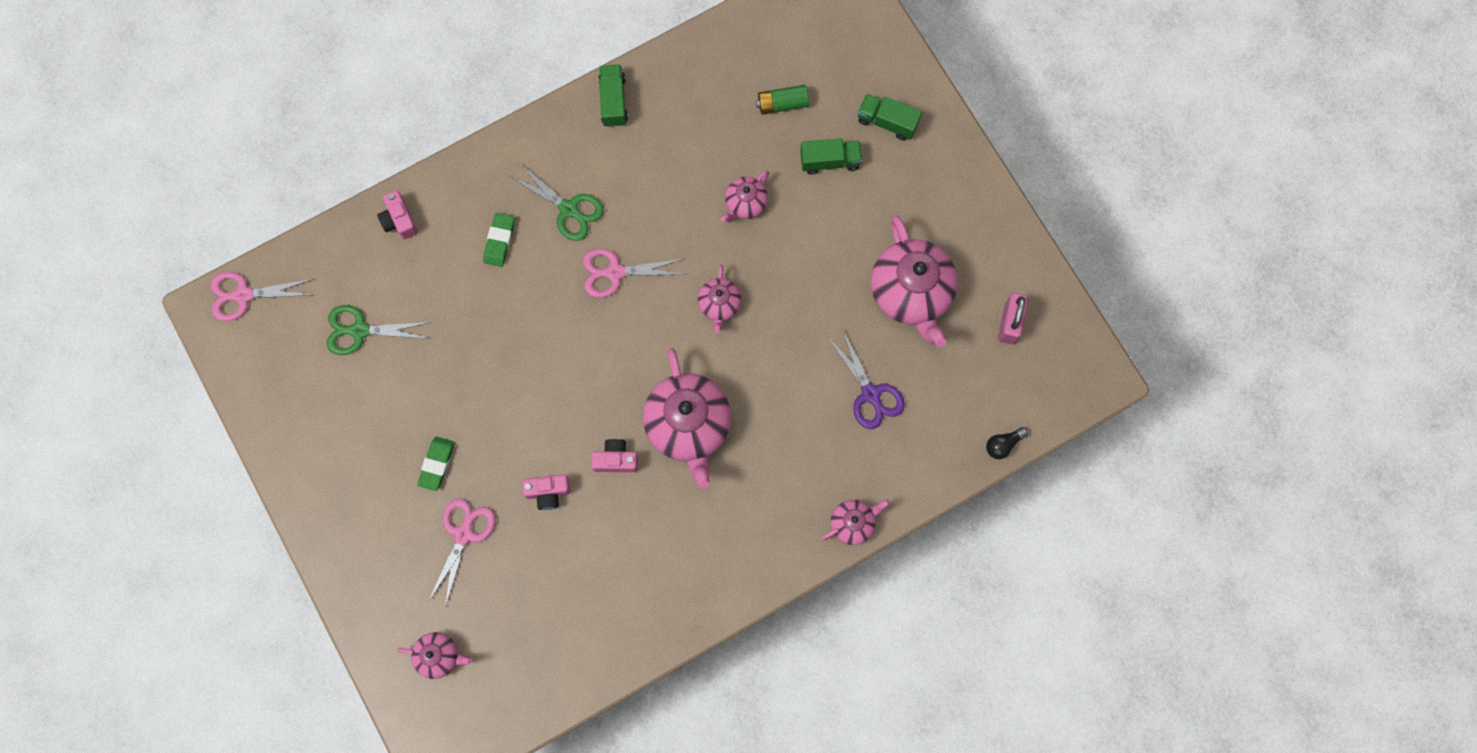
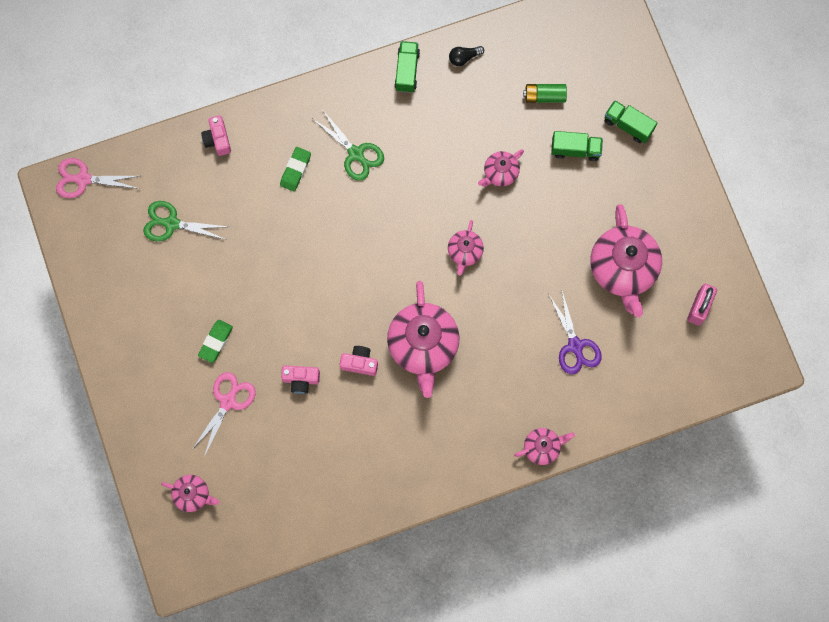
camera: 10 degrees right, 0 degrees up
(615, 272) = (384, 211): pink scissors -> none
(1003, 444) = (676, 405): black light bulb -> black light bulb (464, 58)

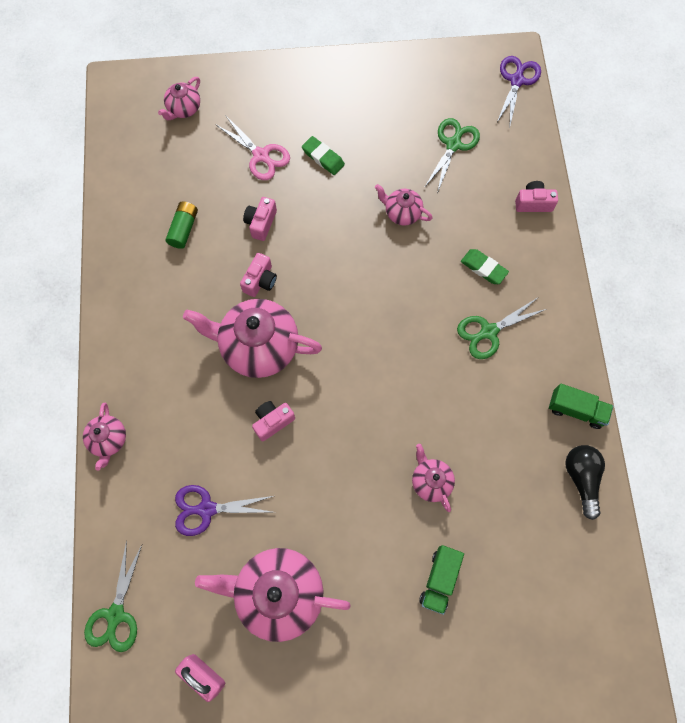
camera: 105 degrees right, 5 degrees down
(83, 179) = (517, 80): pink scissors -> purple scissors
(464, 58) = (581, 478): black light bulb -> black light bulb, size x1.59
(465, 252) = (348, 417): pink teapot -> pink teapot (402, 213)
(486, 314) = (273, 421): none -> pink camera
(544, 96) = (515, 561): green battery -> green battery (183, 229)
(628, 125) = (456, 657): green truck -> none
(678, 391) = (115, 615): none -> green scissors

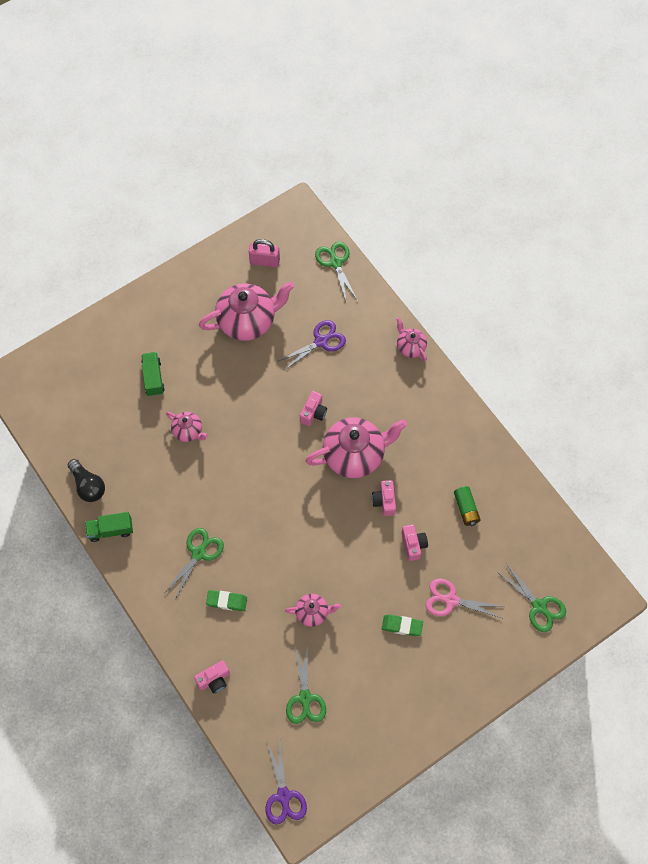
camera: 150 degrees right, 5 degrees down
(184, 109) = (539, 606): pink teapot -> green scissors

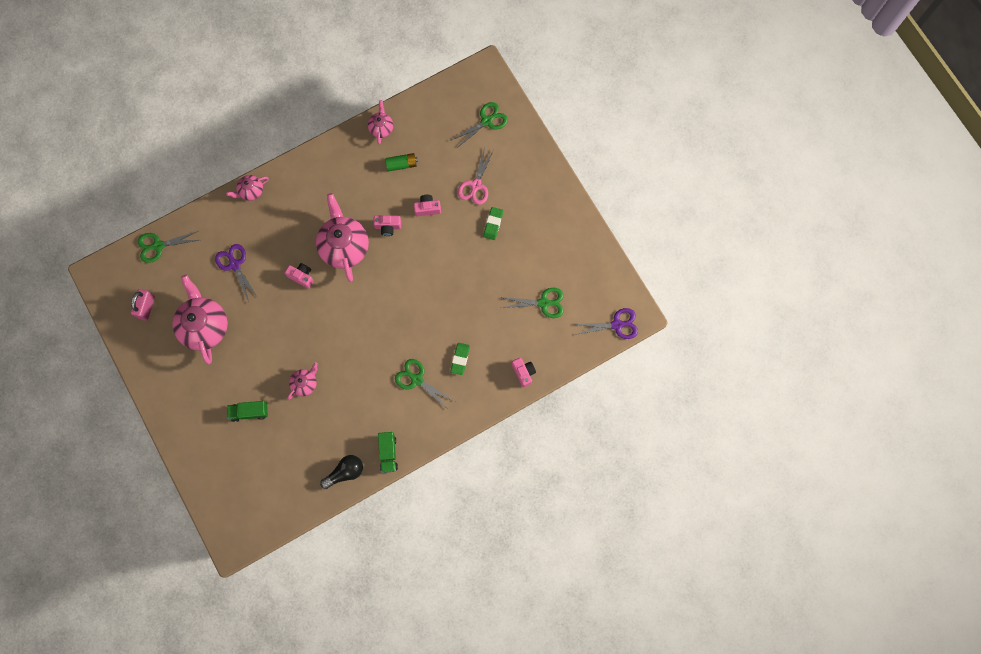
camera: 85 degrees left, 10 degrees up
(312, 613) = (476, 291): pink teapot -> pink teapot (381, 128)

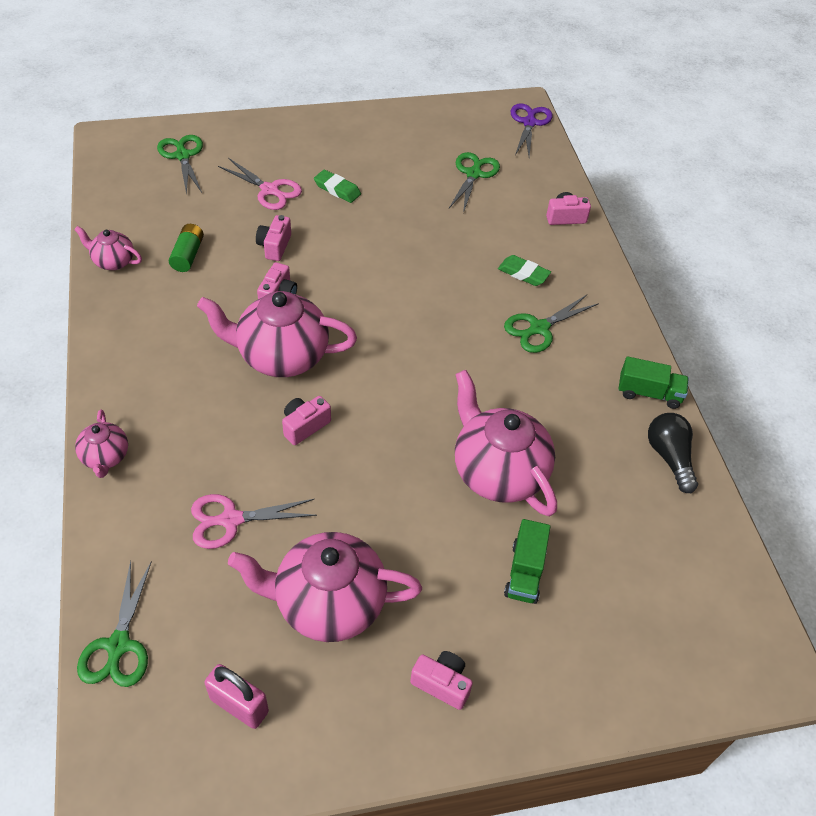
camera: 75 degrees left, 25 degrees down
(181, 389) = (442, 683): none -> pink camera
(235, 264) = (230, 520): purple scissors -> pink scissors
(305, 383) = (498, 472): pink teapot -> pink teapot, size x1.97

